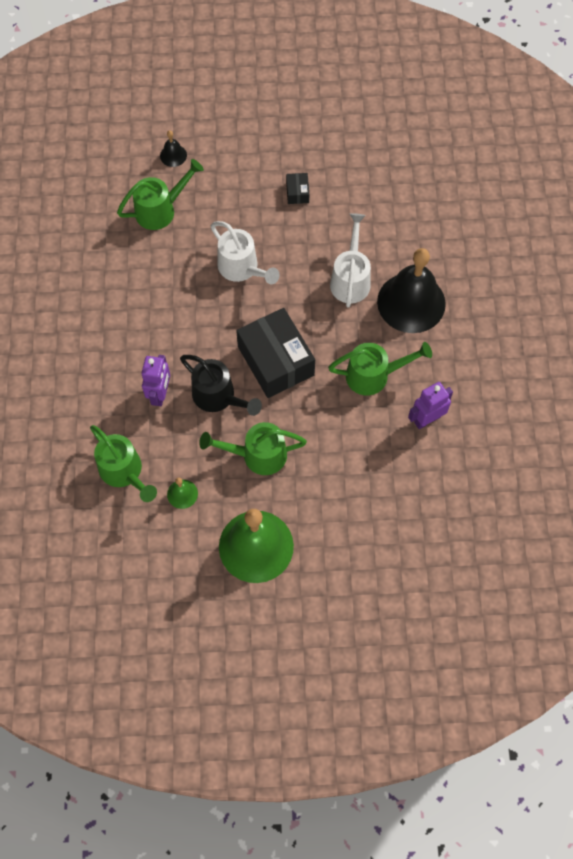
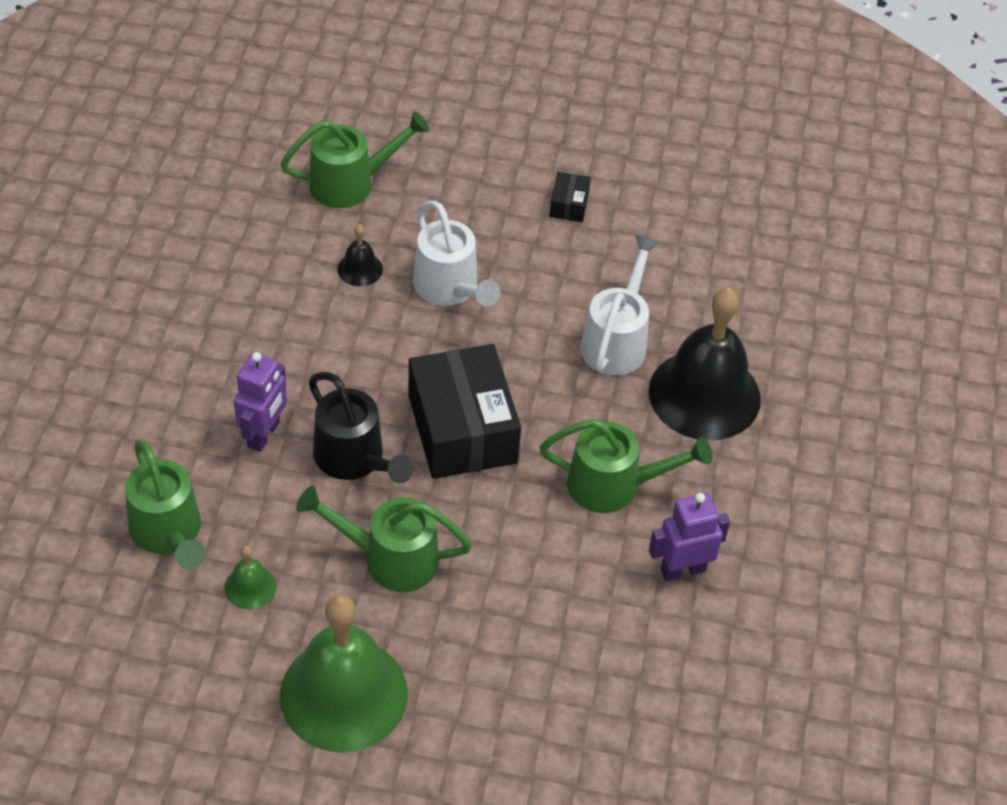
camera: 10 degrees right, 15 degrees down
(173, 155) = (394, 116): black bell -> black bell (360, 269)

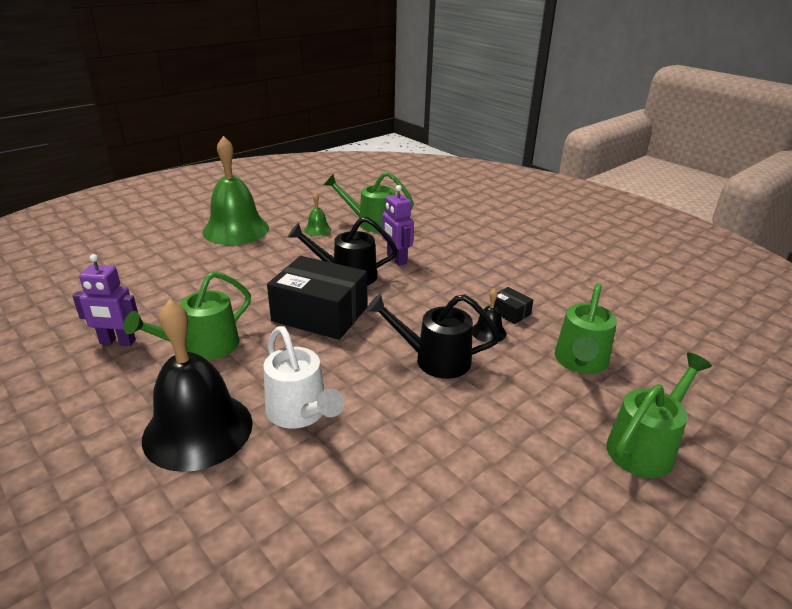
camera: 130 degrees right, 20 degrees down
(389, 558) = (278, 262): green watering can -> green watering can (645, 446)
(450, 289) = (434, 359): white watering can -> black watering can
(569, 205) = (467, 469): black box -> black box (510, 312)
(682, 570) = (117, 342): purple robot -> purple robot turned 75 degrees clockwise

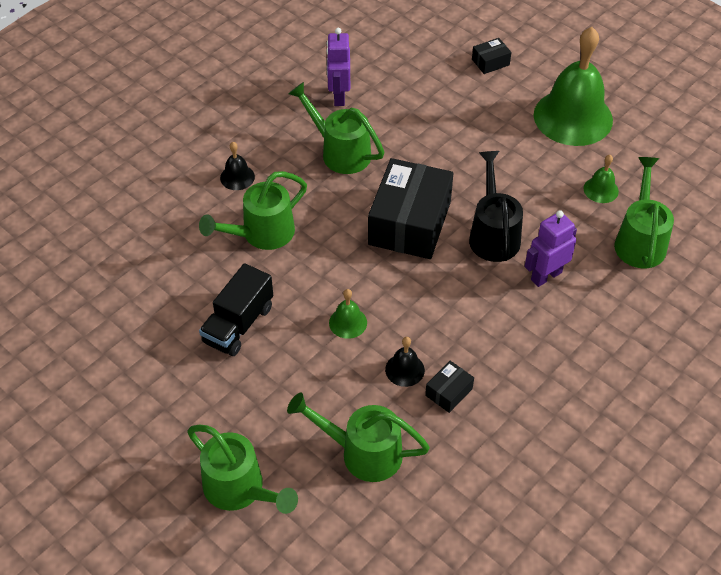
camera: 85 degrees right, 20 degrees up
(143, 255) = (490, 62): none -> black box
(198, 430) = (237, 177): black bell -> black bell, size x0.42
(300, 413) = (261, 234): white watering can -> green watering can
(431, 438) = (238, 324): none -> black truck
(434, 359) = (348, 322): black watering can -> green bell

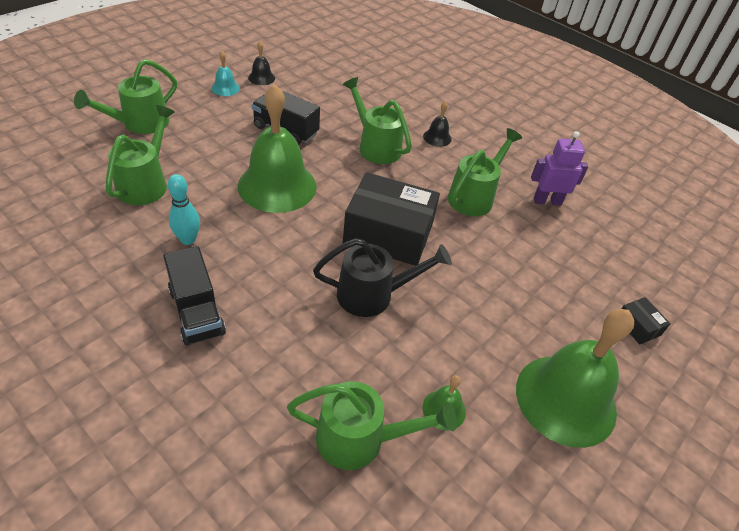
camera: 85 degrees right, 5 degrees down
(142, 404) = (225, 88): none -> turquoise bell
(348, 322) = (277, 186): green bell -> green bell, size x2.38
(405, 369) = (220, 214): black bell -> black bell (261, 78)
(449, 392) = (188, 239): black box -> turquoise bowling pin
(542, 367) = (197, 312): none -> black truck
(546, 276) = (313, 332): purple robot -> none

